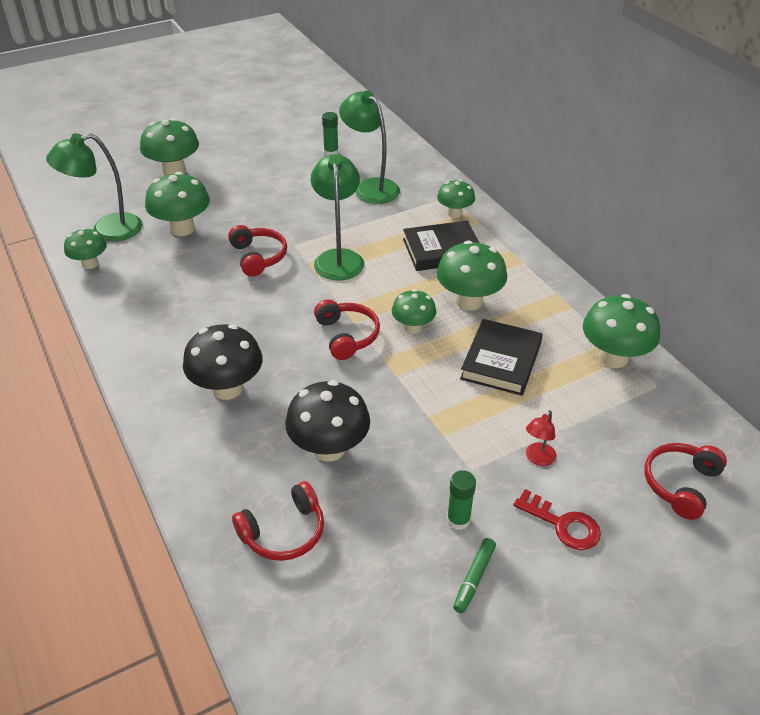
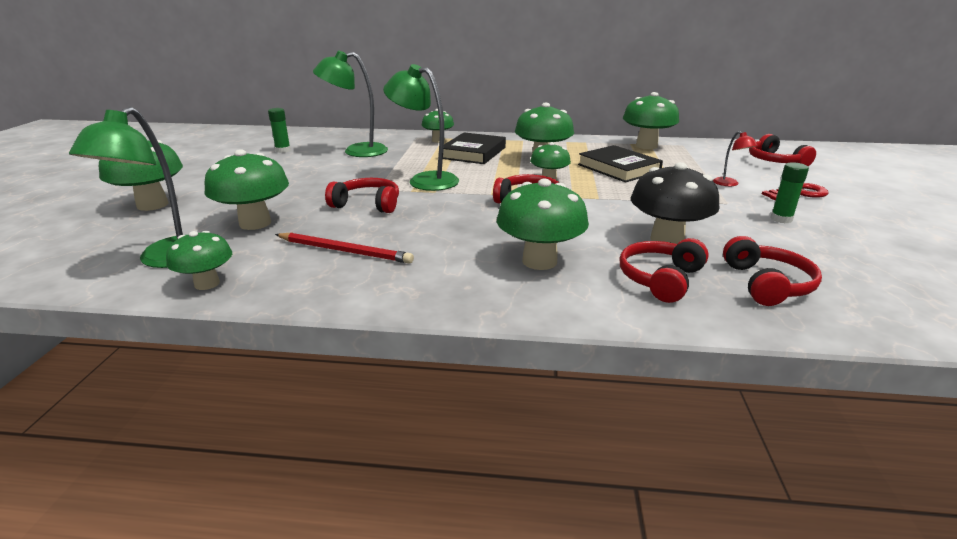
camera: 55 degrees left, 15 degrees down
(172, 290) = (345, 251): none -> red pencil
(227, 388) = (539, 261): black mushroom -> green mushroom
(246, 465) = (660, 279): none -> red headphones
(474, 578) = (847, 229): green marker -> none

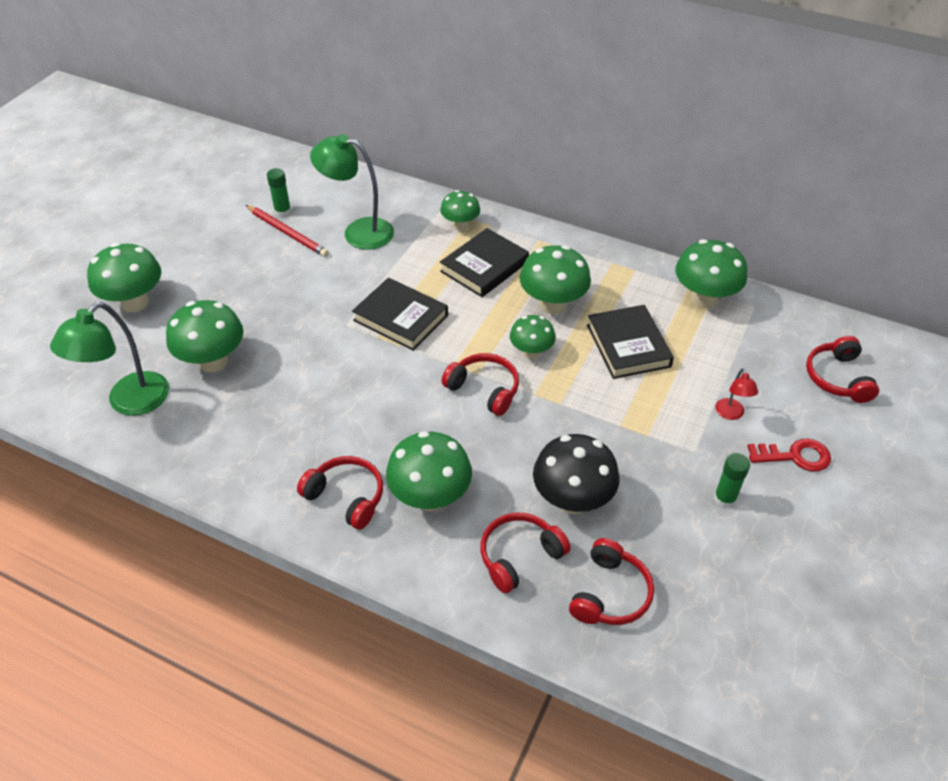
camera: 20 degrees right, 20 degrees up
(207, 284) = (152, 448): green mushroom -> none
(345, 251) = (272, 431): red pencil -> red pencil (287, 233)
(367, 204) = (323, 354): red headphones -> red headphones (346, 497)
(425, 180) = (401, 318): green lamp -> black book

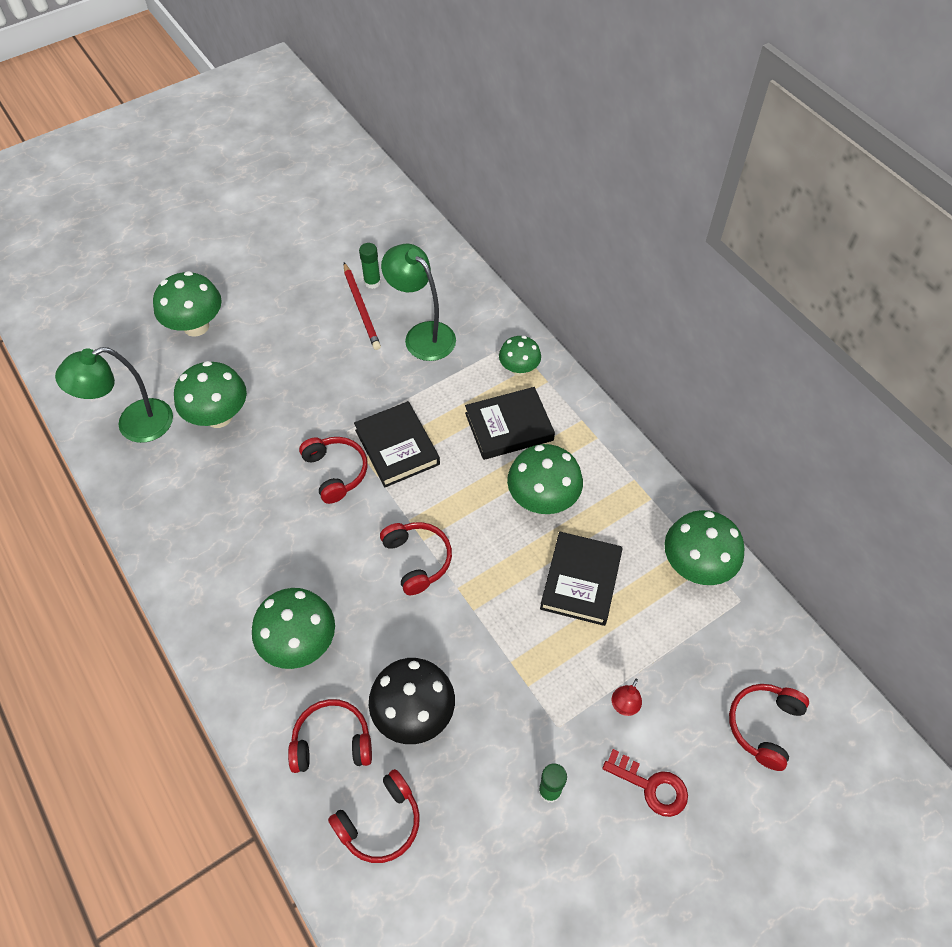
camera: 30 degrees right, 10 degrees up
(346, 497) = (235, 606): red headphones -> red headphones (336, 472)
(531, 352) = (486, 542): green mushroom -> none

